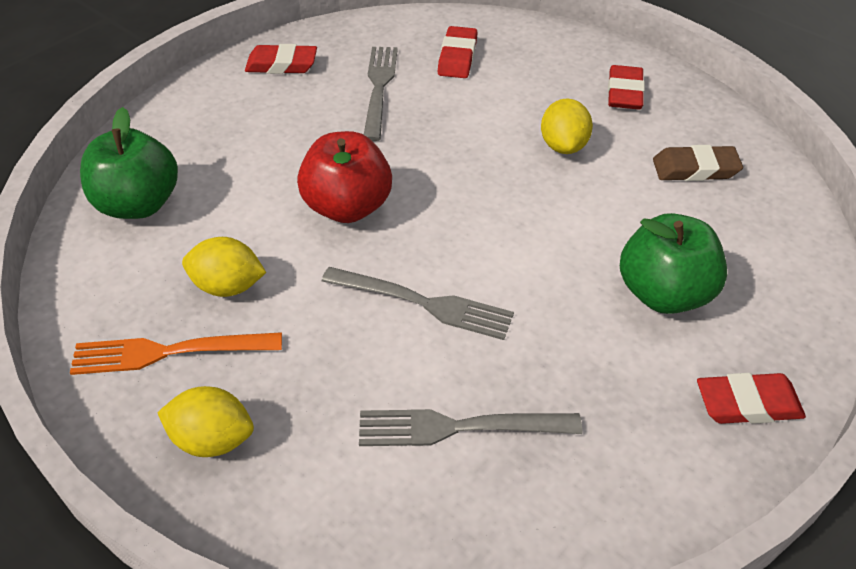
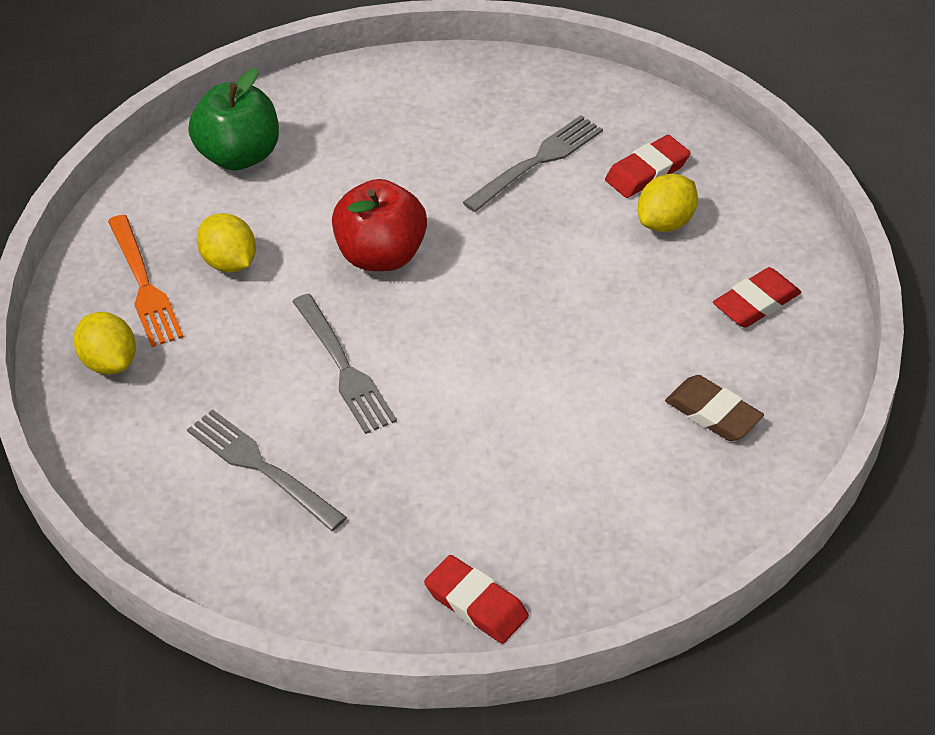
camera: 45 degrees right, 0 degrees up
(169, 352) = (144, 285): orange fork -> orange fork turned 150 degrees counterclockwise
(281, 64) = (483, 88): red eraser -> none
(563, 146) = (624, 316): yellow lemon -> yellow lemon (666, 222)
(663, 293) = (530, 488): green apple -> none

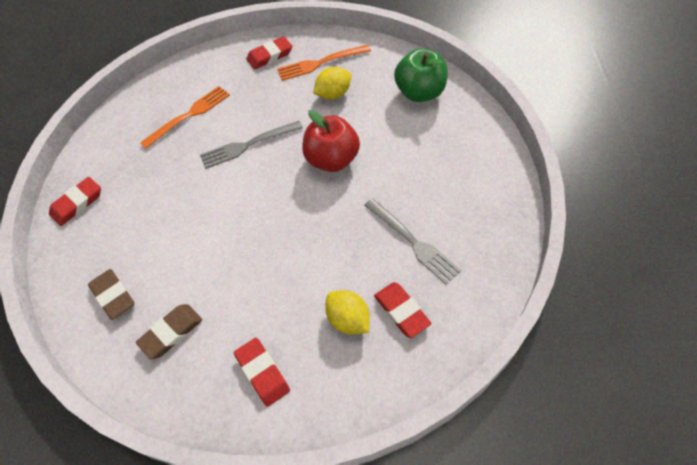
camera: 95 degrees right, 10 degrees up
(109, 362) = (270, 56): yellow lemon -> red eraser
(261, 467) = (189, 115): grey fork -> orange fork
(660, 501) = (113, 295): none -> brown eraser

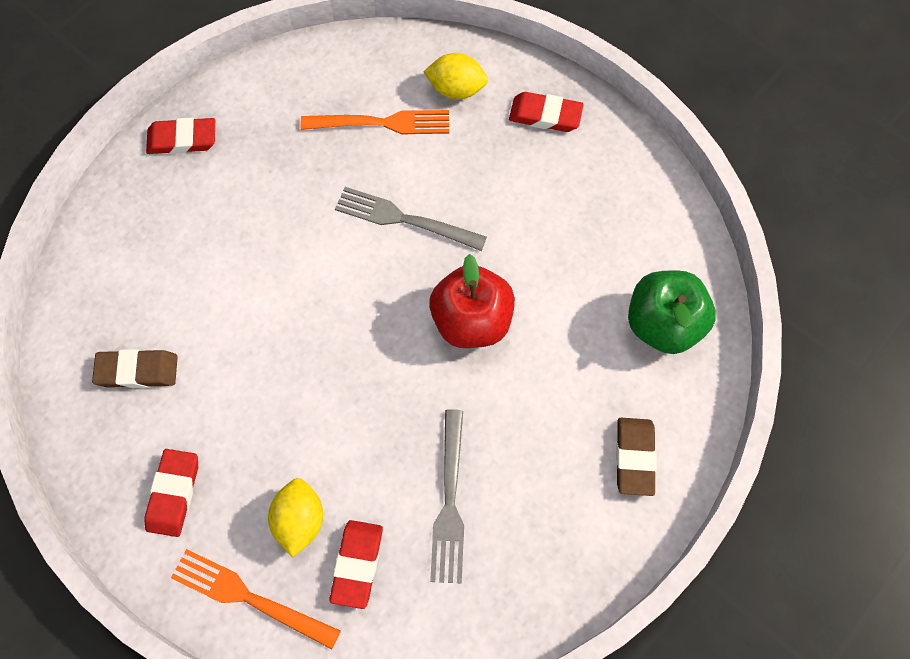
camera: 40 degrees right, 10 degrees up
(113, 295) = (124, 280): brown eraser -> brown eraser (634, 457)
(320, 63) = (592, 177): orange fork -> orange fork (249, 598)
(333, 94) = (561, 235): yellow lemon -> yellow lemon (456, 89)

